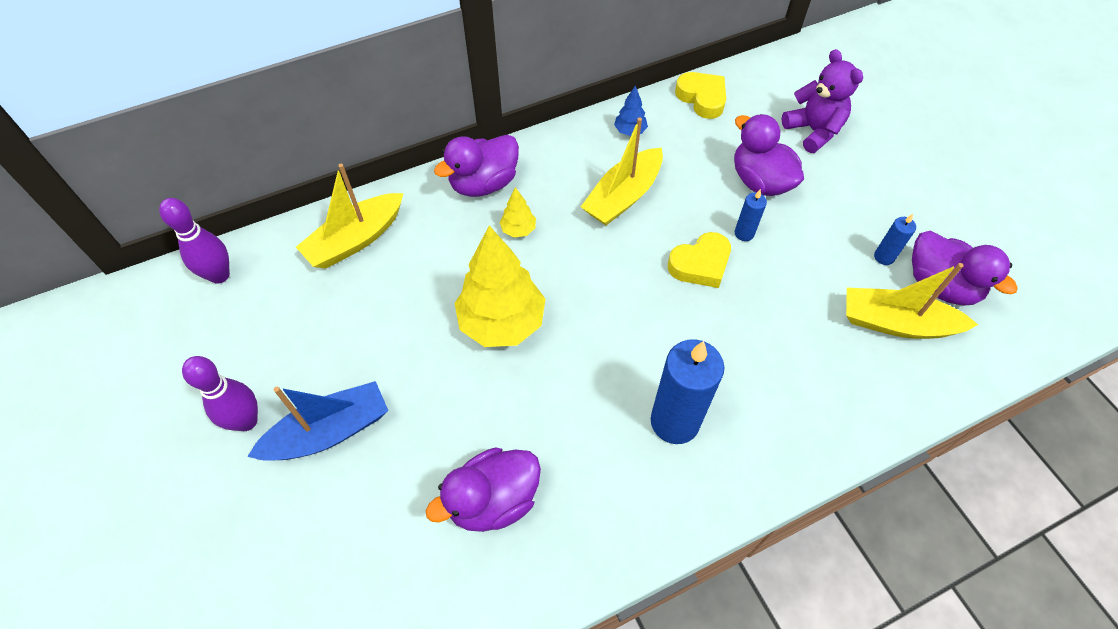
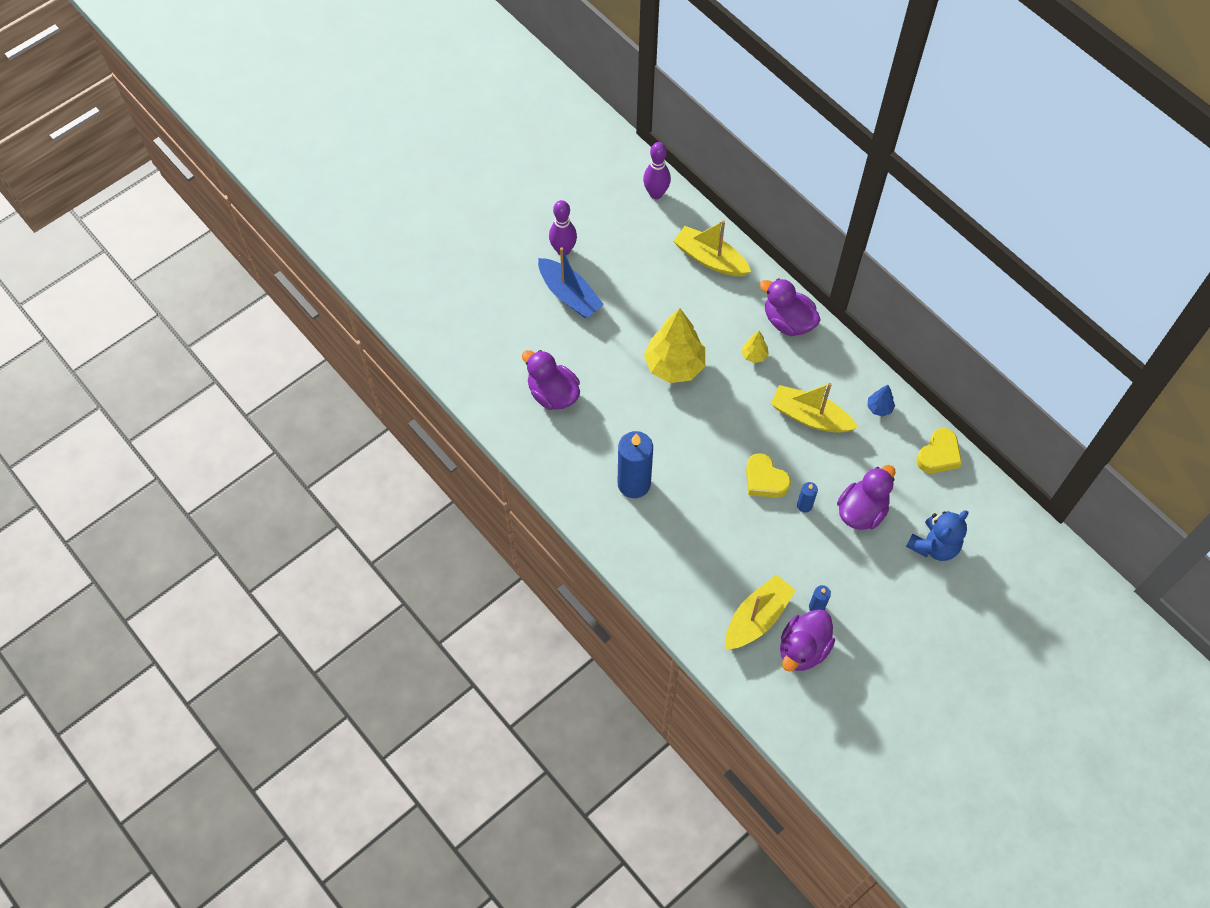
camera: 75 degrees right, 5 degrees up
(813, 131) = (934, 545): purple teddy bear -> blue teddy bear
(896, 323) = (757, 618): yellow boat -> yellow boat turned 45 degrees clockwise

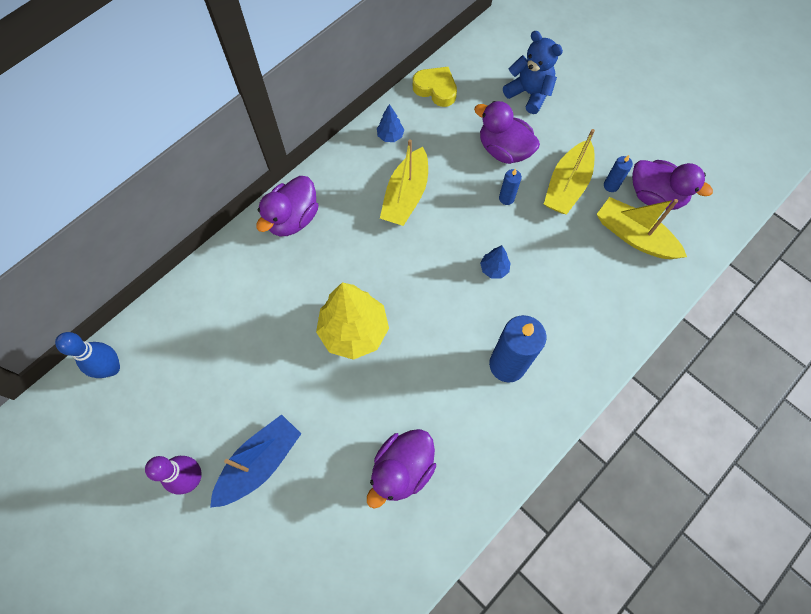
camera: 95 degrees left, 5 degrees up
(656, 193) = (111, 368): purple bowling pin -> blue bowling pin
(710, 259) = (210, 301): yellow boat -> yellow boat (567, 185)
(728, 484) = (494, 269): none -> blue tree
(754, 355) = (336, 250): yellow tree -> none
(765, 480) = (483, 234): yellow heart -> none

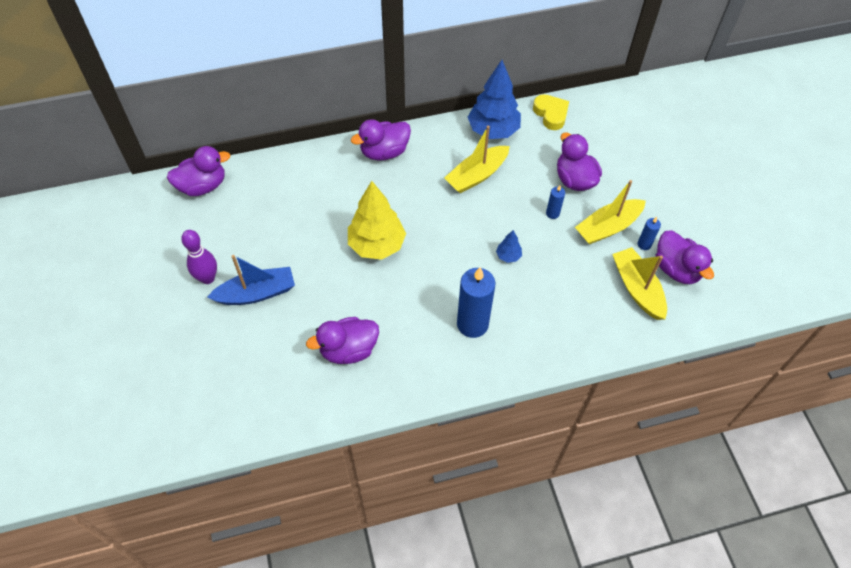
camera: 30 degrees right, 10 degrees down
(111, 368) = (202, 186): blue bowling pin -> purple duck
(390, 136) = (493, 130): blue tree -> blue tree, size x2.25
(529, 94) = (623, 150): blue teddy bear -> none

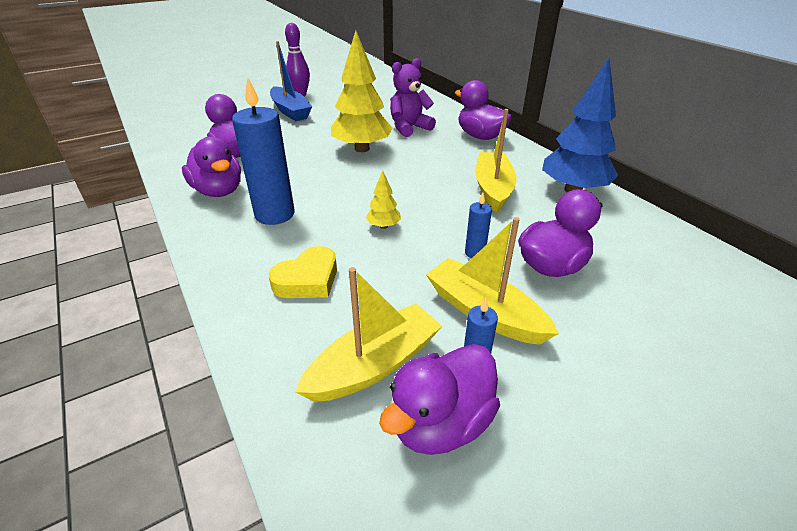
camera: 75 degrees right, 20 degrees down
(202, 186) = (387, 80): purple duck -> purple duck (218, 191)
(345, 198) = (409, 128): none -> purple teddy bear
(476, 175) = (493, 188): yellow boat -> yellow boat turned 60 degrees clockwise
(508, 256) = (383, 226): blue tree -> yellow tree
(551, 114) = (651, 229): yellow heart -> yellow heart (308, 280)

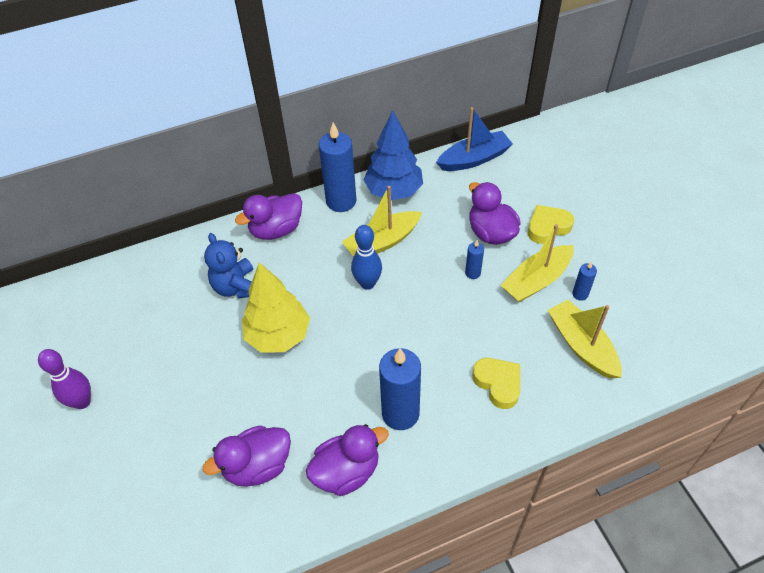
camera: 80 degrees left, 15 degrees up
(290, 111) = (142, 412): blue boat -> blue boat (474, 159)
(383, 226) = (430, 328): yellow tree -> none
(409, 128) = (236, 287): purple teddy bear -> blue teddy bear
(433, 185) = (367, 283): none -> blue bowling pin
(441, 423) = (621, 317): purple duck -> none
(493, 188) = (382, 242): yellow boat -> yellow boat turned 45 degrees counterclockwise
(536, 162) = (341, 201): none -> blue candle
(598, 324) = (547, 227): none -> yellow heart

